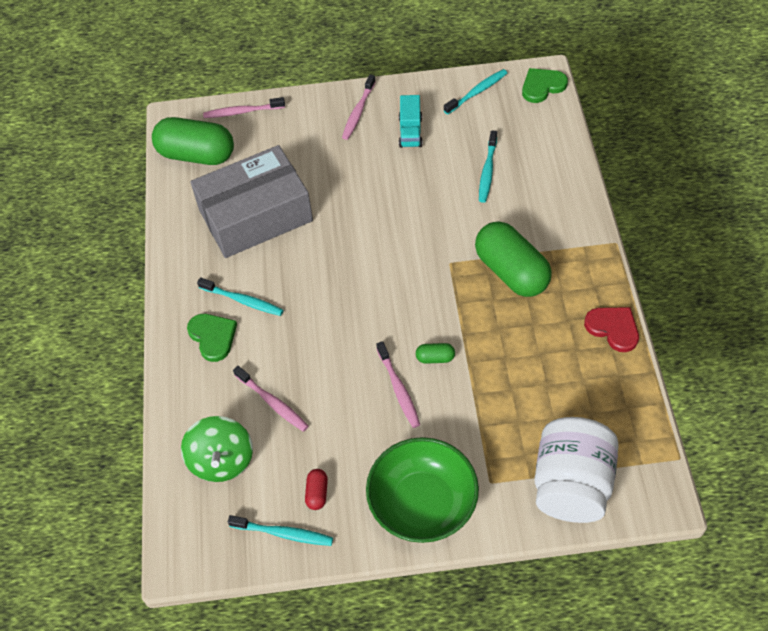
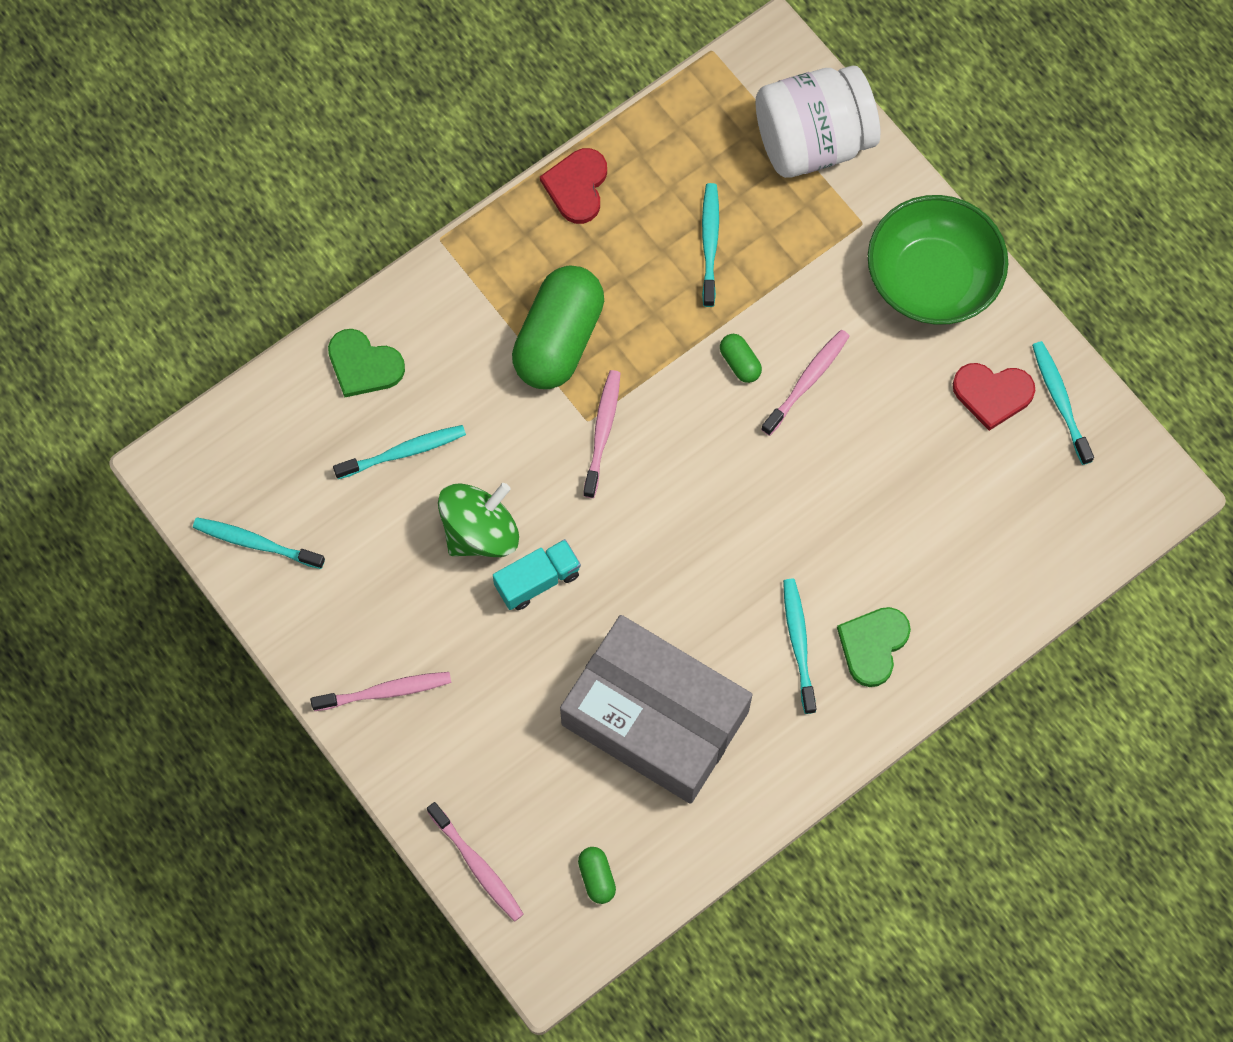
camera: 125 degrees left, 15 degrees up
(196, 155) = (597, 877): green capsule -> green capsule, size x0.41
(221, 460) = (1023, 523): green spinning top -> green spinning top (480, 531)
(272, 402) = (915, 513): pink toothbrush -> pink toothbrush (602, 432)
(317, 493) = (992, 394): red capsule -> red heart
(410, 132) = (386, 594): turquoise truck -> turquoise truck (537, 580)
(529, 383) = (709, 243): none -> turquoise toothbrush
(542, 86) = (196, 458): green heart -> green heart (363, 365)

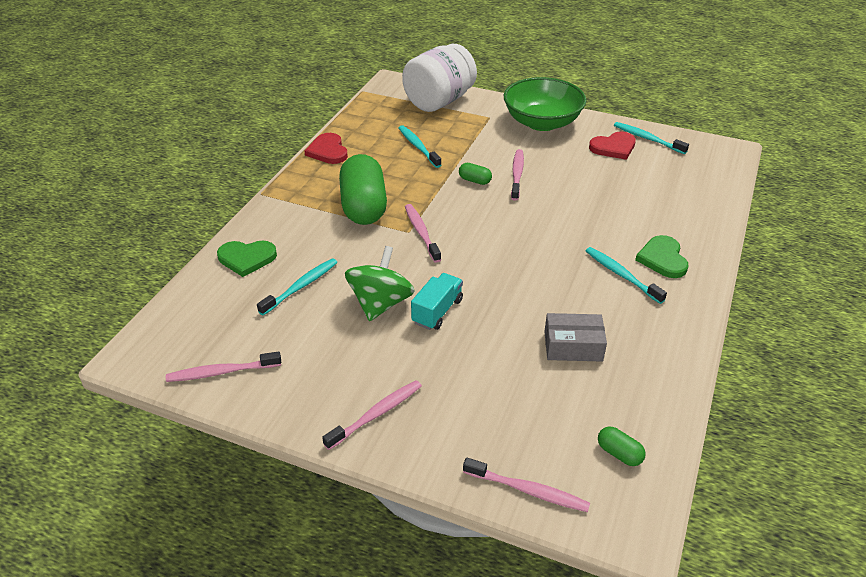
camera: 30 degrees left, 30 degrees down
(256, 543) = (222, 372): turquoise toothbrush -> pink toothbrush
(655, 717) = (573, 346): grey box -> grey box, size x0.46

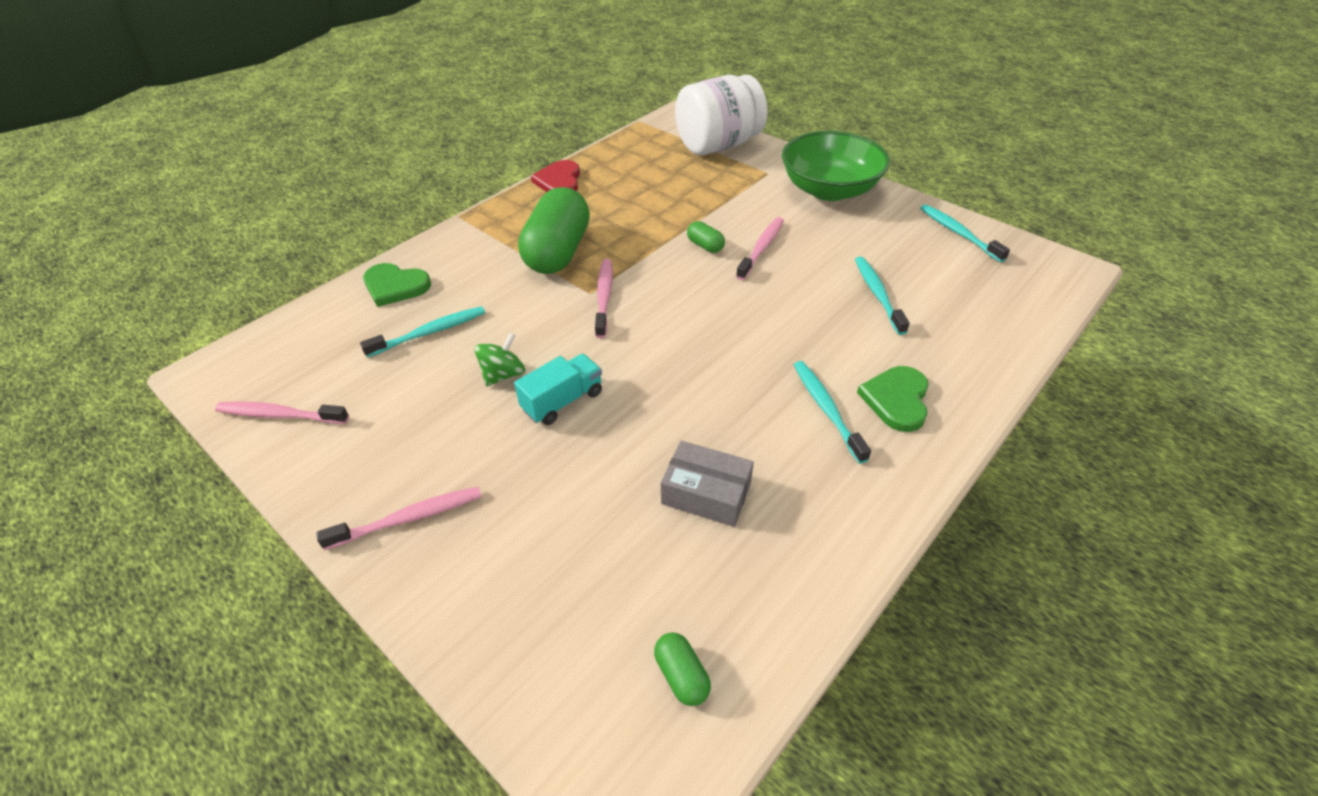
camera: 20 degrees right, 5 degrees up
(380, 303) = (503, 374): green spinning top -> green spinning top, size x0.61
(418, 147) = (662, 194): turquoise toothbrush -> turquoise toothbrush (877, 294)
(528, 490) = (526, 691): pink toothbrush -> none
(613, 147) = (906, 236): red heart -> none

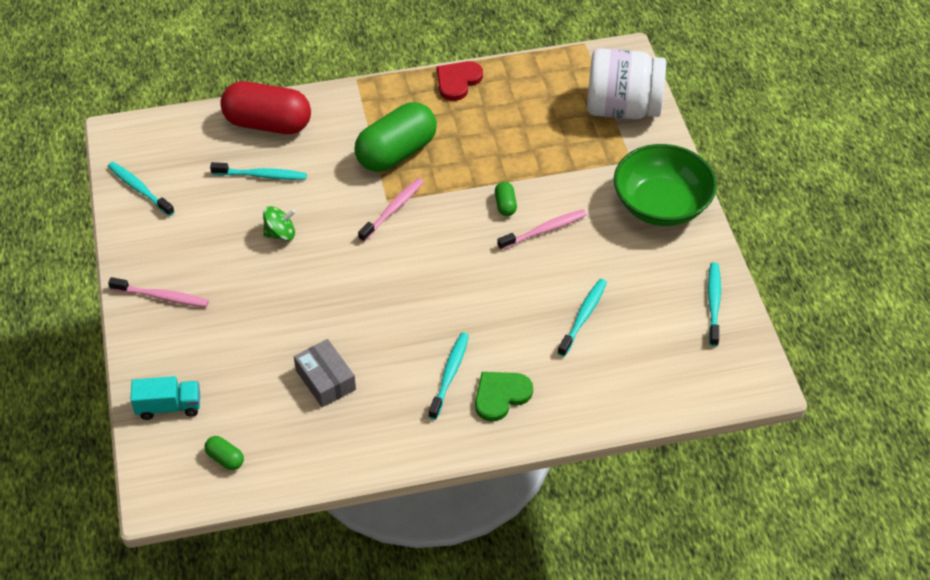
camera: 35 degrees right, 5 degrees up
(280, 415) = (139, 189): pink toothbrush -> turquoise toothbrush
(395, 286) = (268, 124): green heart -> red capsule
(563, 401) = (299, 273): turquoise truck -> turquoise truck (169, 406)
(681, 675) = (225, 458): green capsule -> green capsule turned 60 degrees counterclockwise

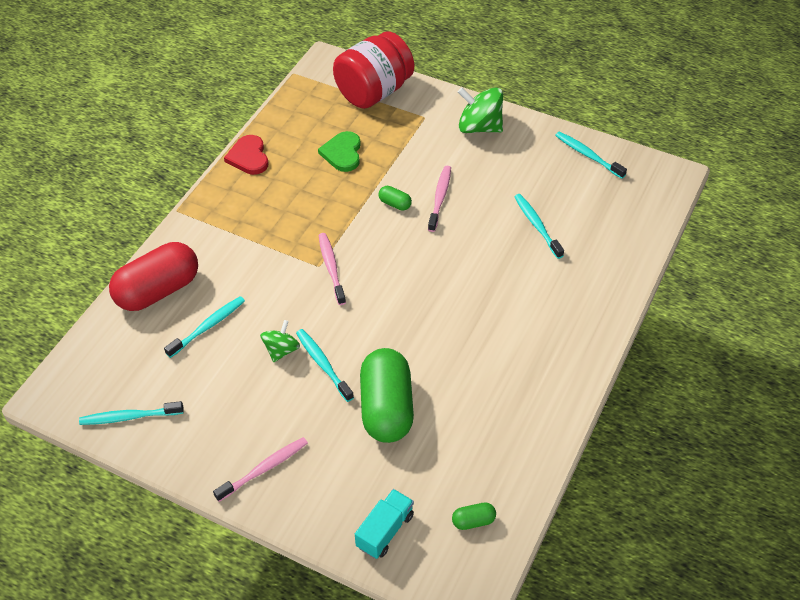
camera: 50 degrees left, 0 degrees up
(325, 380) = (455, 407): grey box -> none
(396, 152) = (278, 232): green capsule -> green capsule (386, 408)
(449, 374) = (519, 329): turquoise toothbrush -> turquoise toothbrush (323, 364)
(501, 396) = (565, 312): green heart -> green heart (342, 153)
(622, 108) = (374, 92): white jar -> red jar
(661, 205) = (479, 127): green bowl -> green spinning top

